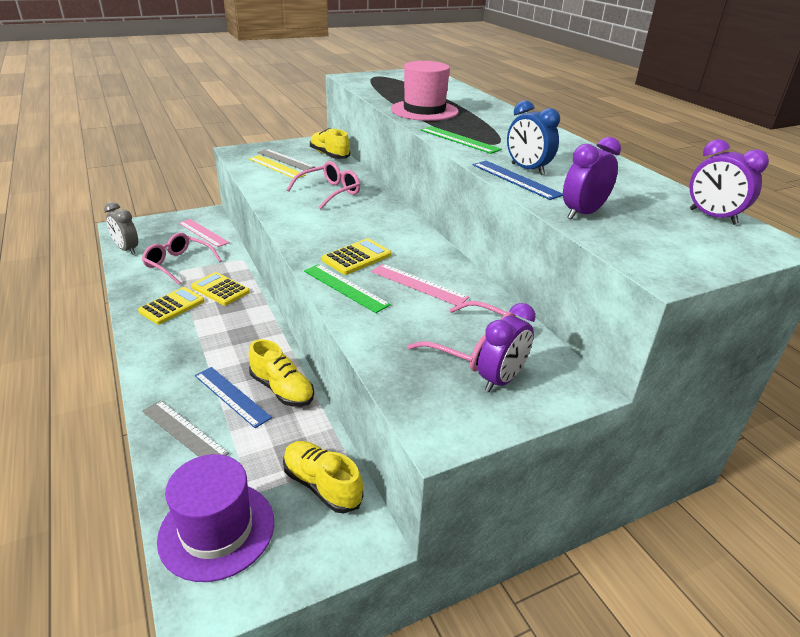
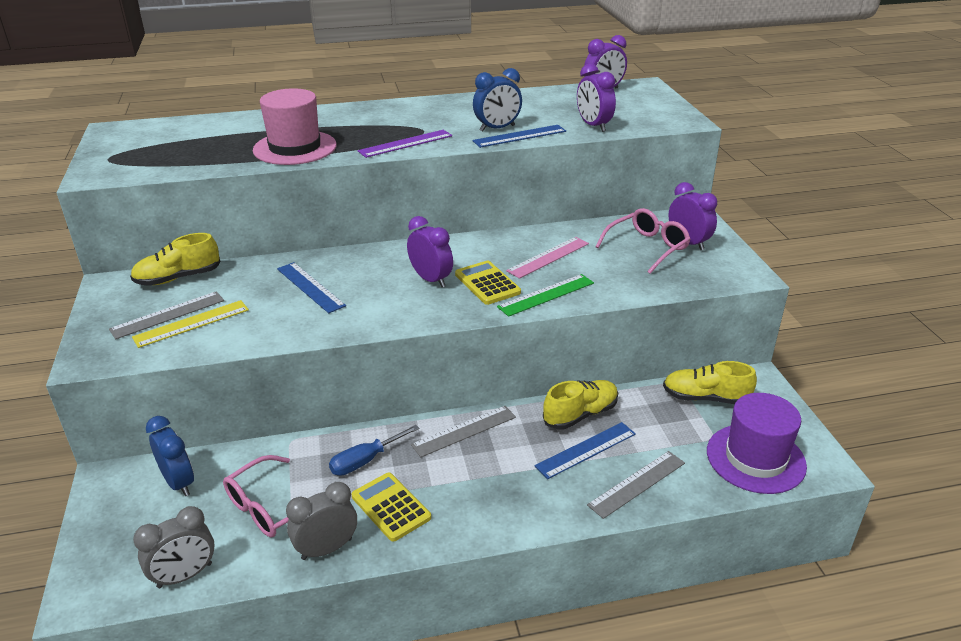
camera: 75 degrees left, 0 degrees up
(137, 289) = (326, 549): none -> grey clock
(203, 233) = (179, 482): pink ruler -> blue clock
(220, 289) = (365, 461): yellow calculator -> blue screwdriver
(255, 327) = (464, 431): none -> grey ruler
(322, 485) = (705, 398): yellow shoe -> yellow shoe turned 45 degrees clockwise
(330, 192) = (310, 287): pink glasses -> blue ruler
(355, 233) = (431, 279): none -> purple clock
(459, 140) = (405, 143): green ruler -> purple ruler

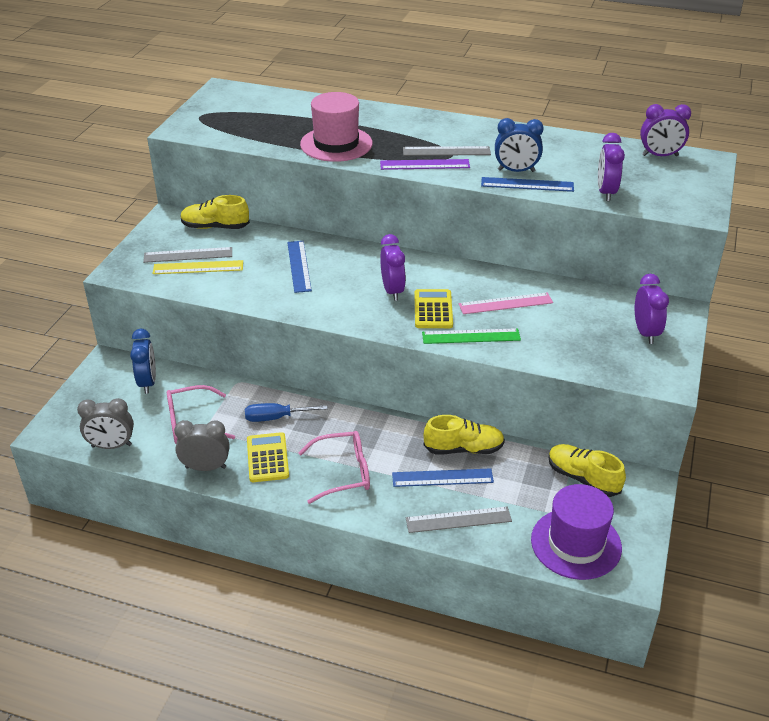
camera: 30 degrees right, 5 degrees up
(464, 431) = (363, 425): grey ruler -> grey ruler (446, 151)
(647, 247) = (602, 324): pink glasses -> pink glasses (343, 472)

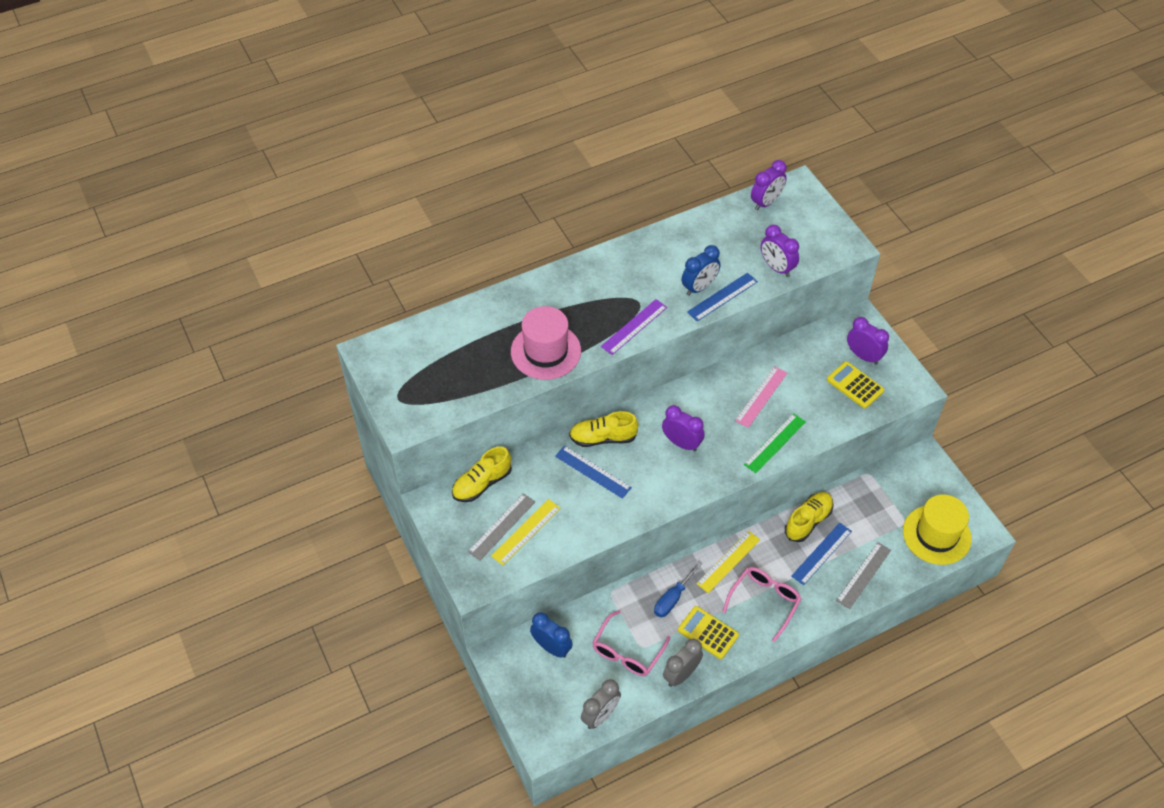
camera: 45 degrees left, 15 degrees up
(355, 427) = (728, 561): none -> yellow ruler
(433, 310) = (726, 439): yellow calculator -> yellow calculator (855, 385)
(446, 151) = (630, 301): grey ruler -> none
(576, 543) = (936, 535): purple hat -> yellow hat
(583, 478) = (892, 485): yellow shoe -> yellow shoe (603, 438)

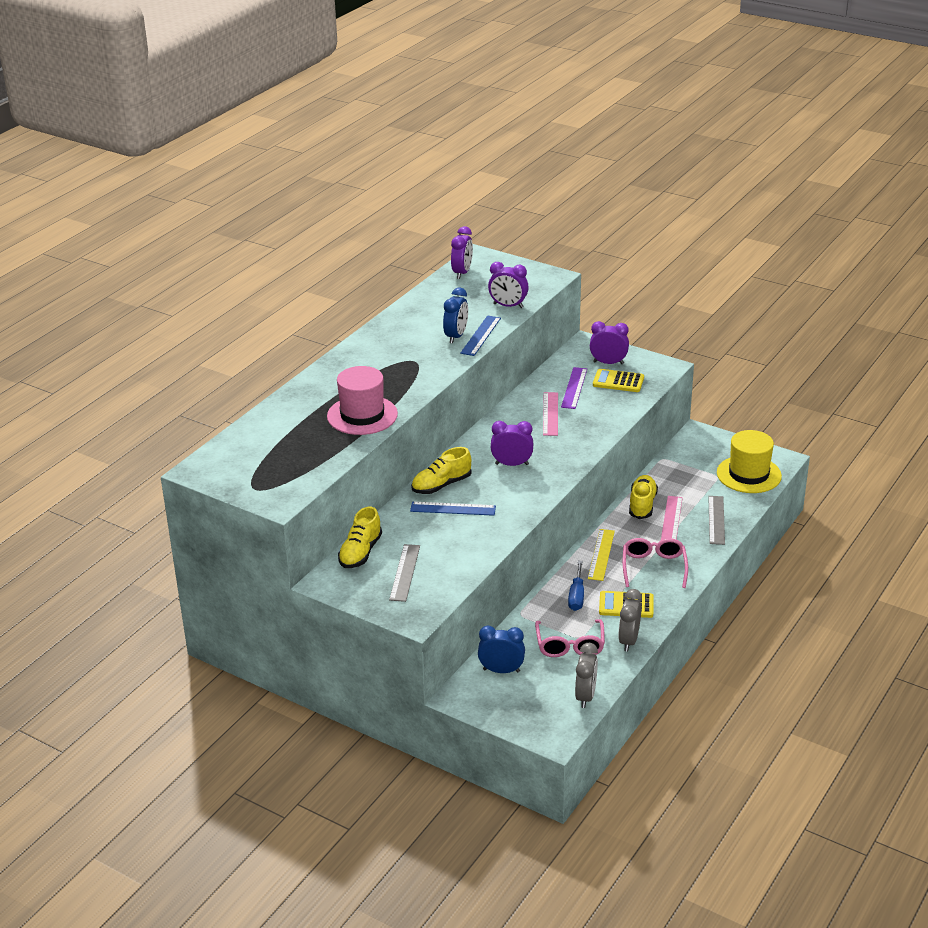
camera: 30 degrees left, 20 degrees down
(526, 532) = (430, 567): yellow ruler -> none
(634, 327) = (424, 376): purple ruler -> purple ruler (574, 388)
(774, 443) = (588, 436): green ruler -> none
(821, 553) = (671, 520): blue ruler -> pink ruler

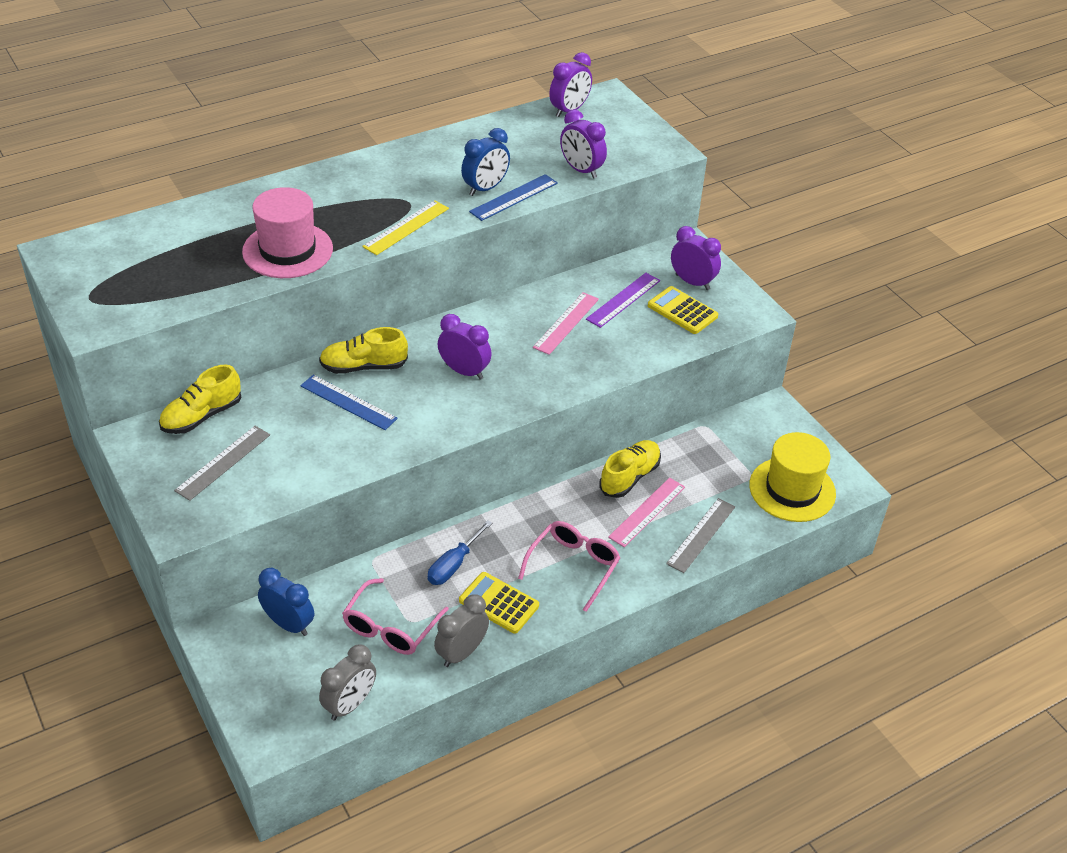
camera: 25 degrees right, 10 degrees up
(601, 554) = (527, 522): yellow ruler -> yellow ruler (406, 227)

